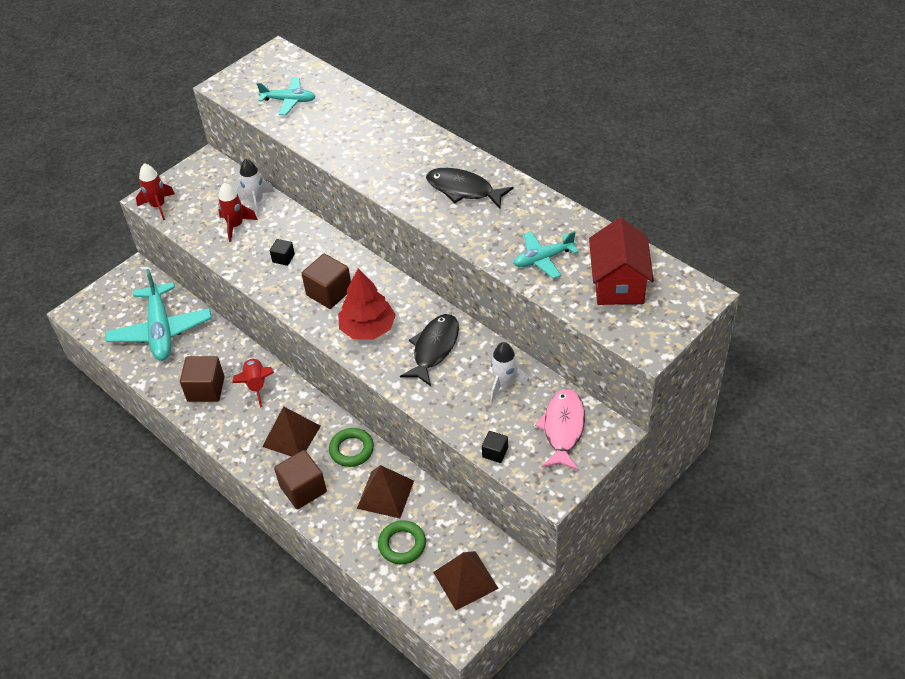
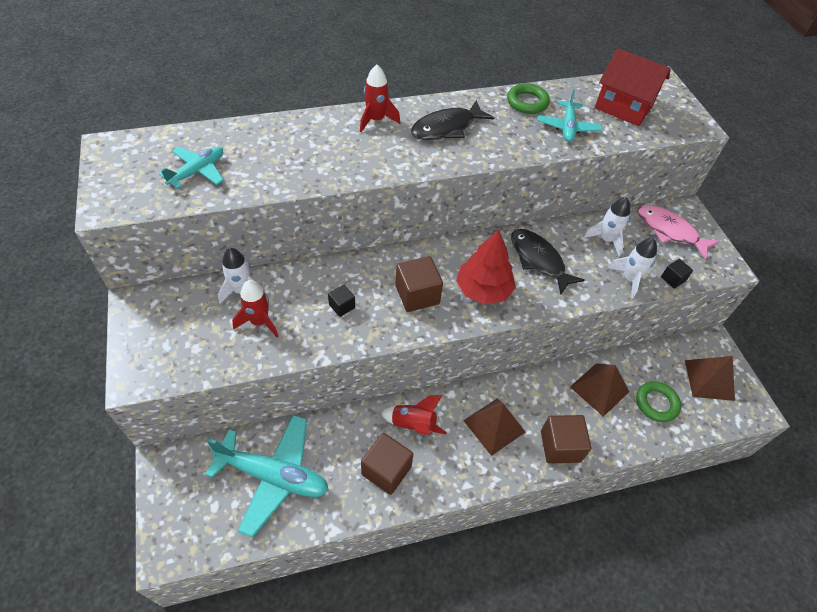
camera: 65 degrees left, 5 degrees up
(158, 206) = (157, 374): red rocket -> red rocket (376, 120)
(351, 450) = (538, 389): green ring -> green ring (527, 102)
(466, 420) = (629, 279): none -> white rocket

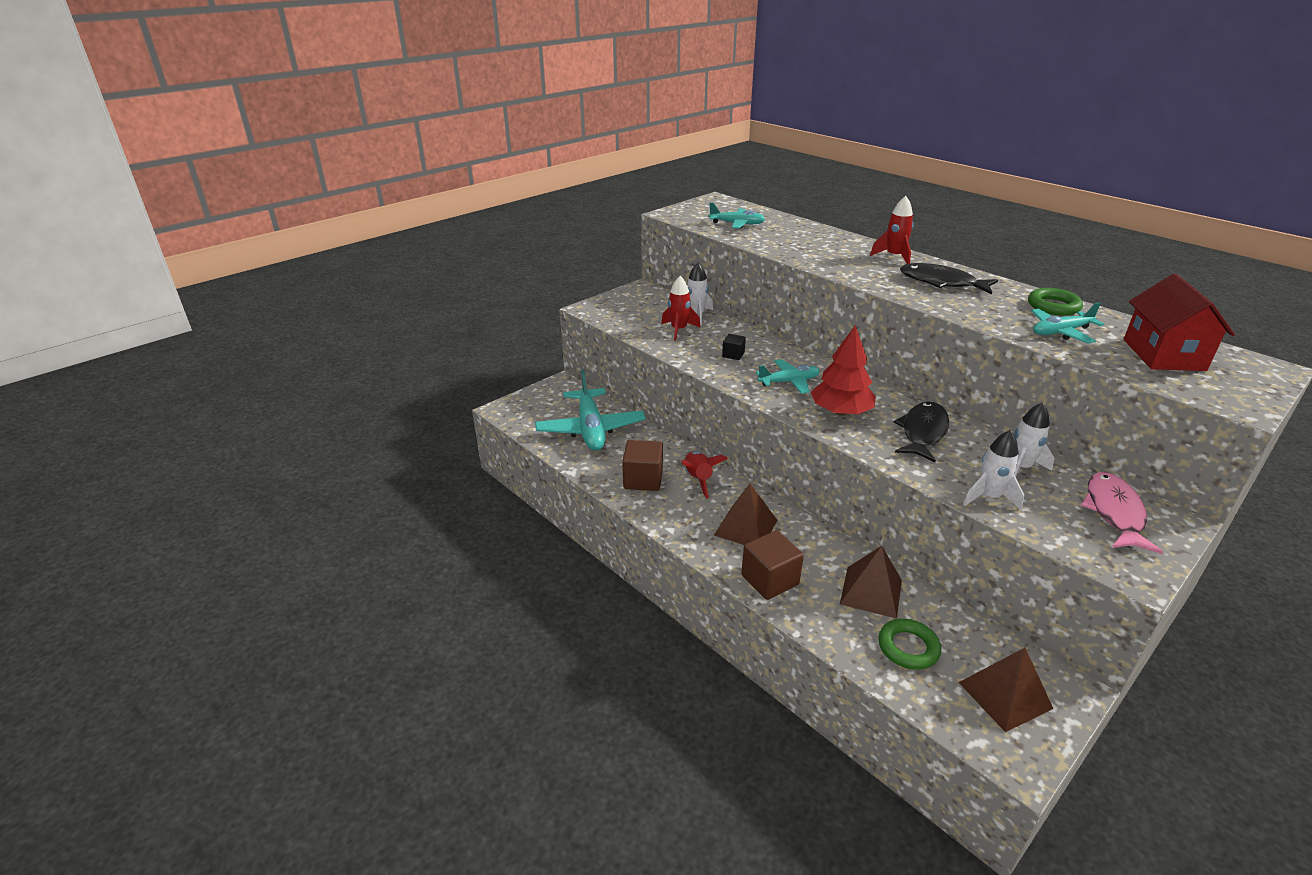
camera: 65 degrees right, 20 degrees down
(417, 295) = (789, 382): brown cube -> turquoise plane
(673, 279) = (1040, 531): black cube -> none

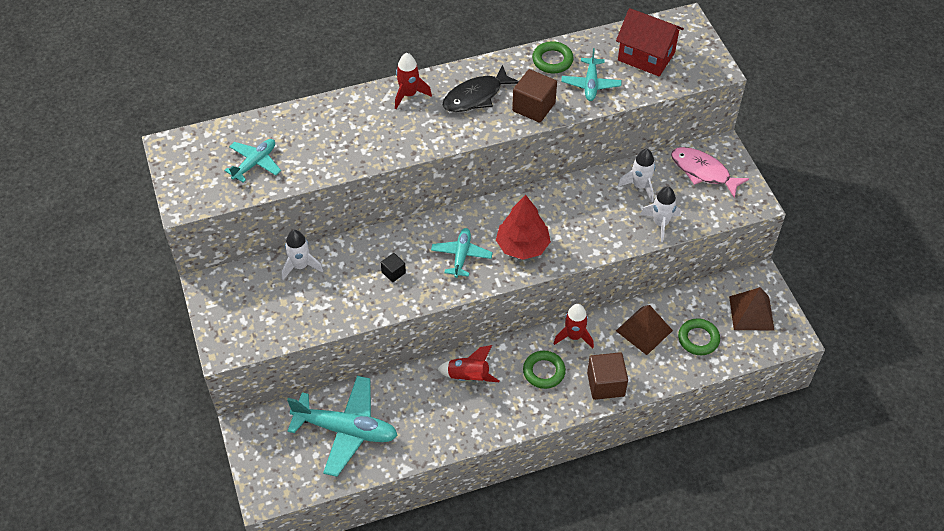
camera: 65 degrees left, 20 degrees up
(643, 479) = (447, 417): brown cube -> brown cube (533, 107)
(679, 330) = (321, 293): red rocket -> red rocket (574, 336)
(746, 527) = (544, 371): brown pyramid -> green ring
(923, 432) = (574, 212): black fish -> none

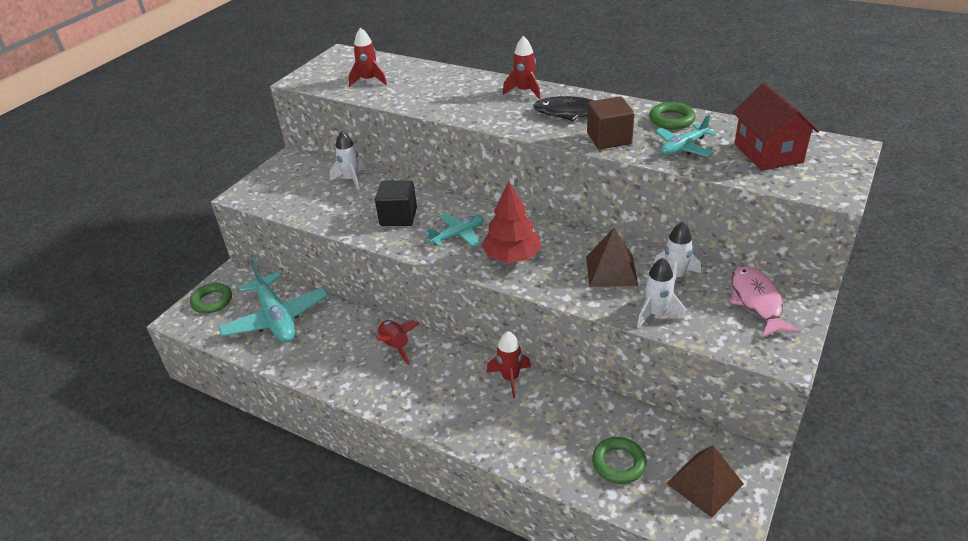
camera: 50 degrees right, 15 degrees down
(255, 163) = (369, 80): turquoise plane -> red rocket
(393, 272) = (398, 217): black cube -> black cube, size x1.87
(544, 371) = (452, 384): green ring -> green ring (212, 301)
(605, 384) = (486, 432): brown cube -> none
(644, 330) = (576, 418): brown pyramid -> brown pyramid (611, 270)

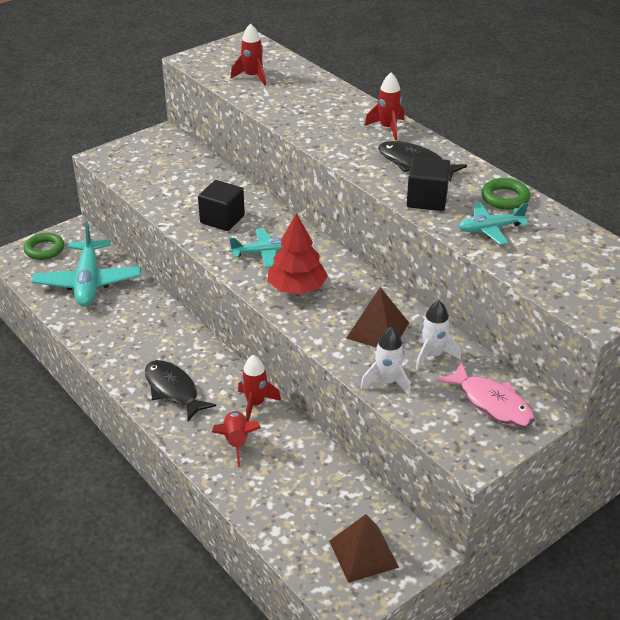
camera: 20 degrees right, 0 degrees up
(351, 180) = (204, 171): white rocket -> none
(395, 346) = (174, 341): red rocket -> red rocket (236, 442)
(425, 393) = (173, 390): none -> black fish
(609, 139) = (427, 199): brown cube -> black cube
(619, 463) = (299, 509): green ring -> none
(757, 301) = (491, 403): pink fish -> pink fish turned 120 degrees clockwise
(768, 153) = (568, 259): red house -> none

